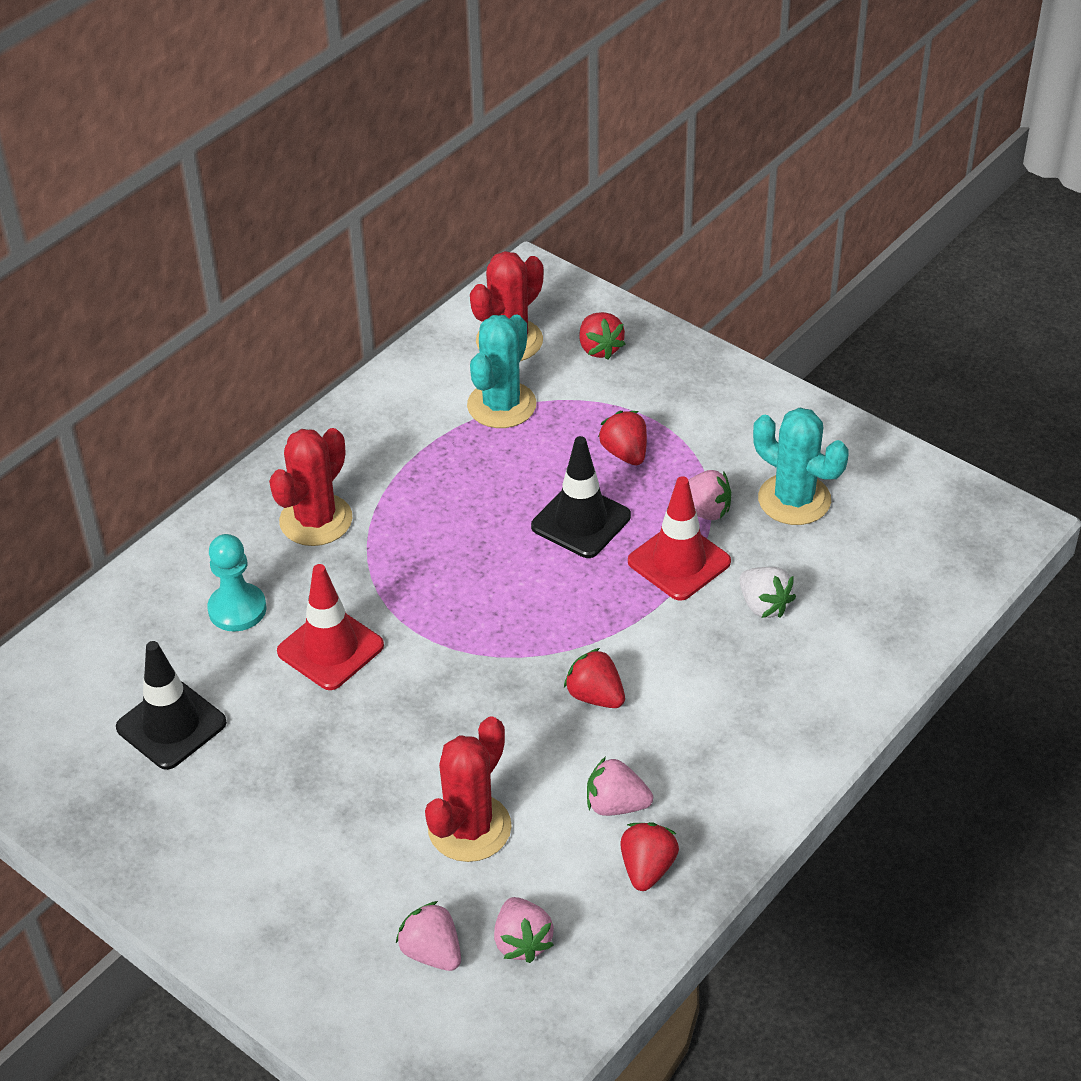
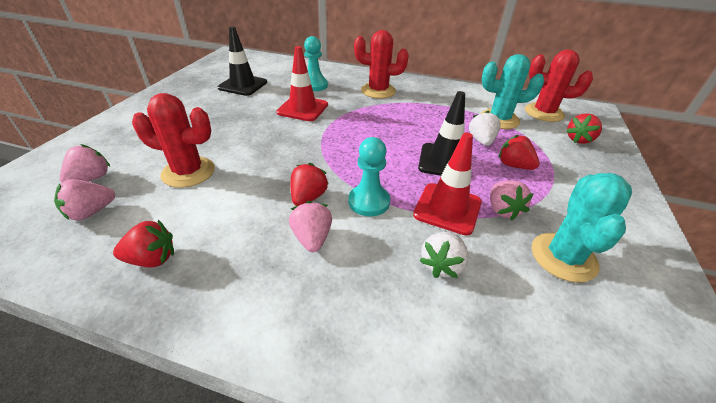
camera: 65 degrees right, 5 degrees down
(550, 457) = (481, 141): none -> white strawberry
(616, 805) = (213, 228): pink strawberry -> pink strawberry (312, 238)
(625, 453) = (514, 165): red strawberry -> red strawberry turned 90 degrees counterclockwise
(632, 635) = (369, 202): none -> turquoise pawn

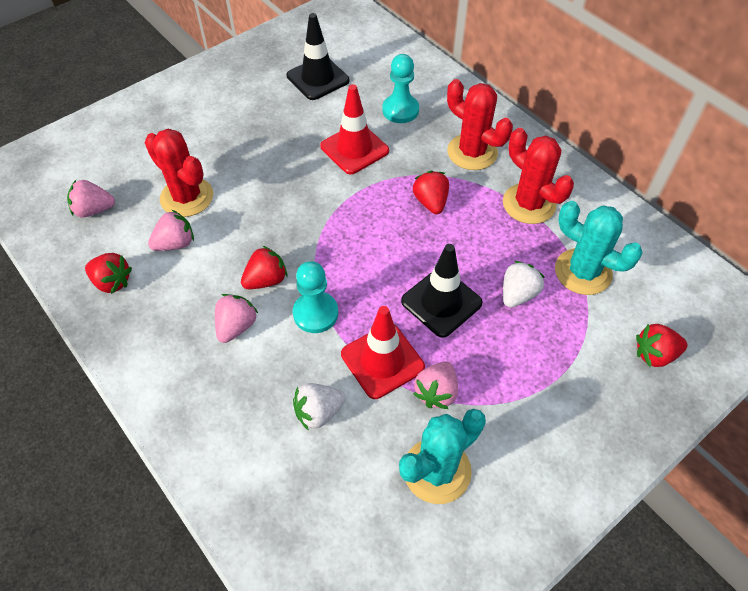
camera: 35 degrees right, 15 degrees up
(91, 179) = (110, 169): pink strawberry -> pink strawberry (175, 243)
(514, 165) = (516, 347): red strawberry -> red strawberry (431, 202)
(544, 113) = (664, 289): red cactus -> red cactus (529, 204)

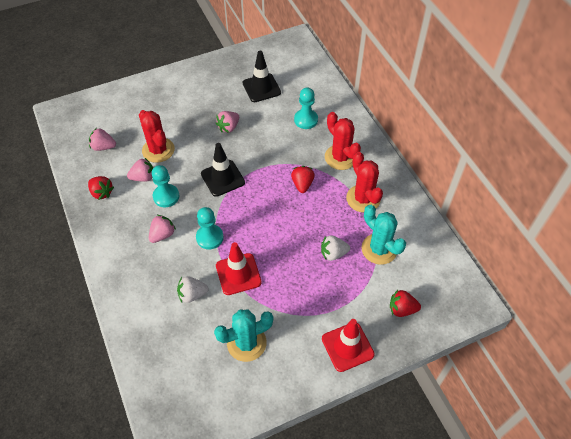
camera: 15 degrees right, 0 degrees up
(222, 265) = (166, 196): none -> turquoise pawn
(266, 280) = (188, 211): red strawberry -> none
(354, 149) = (268, 140): red traffic cone -> red traffic cone (347, 346)
(436, 392) = (262, 299): pink strawberry -> pink strawberry (228, 127)
(441, 302) = (285, 248): black traffic cone -> black traffic cone (222, 178)
(518, 294) = (333, 253): white strawberry -> white strawberry turned 150 degrees counterclockwise

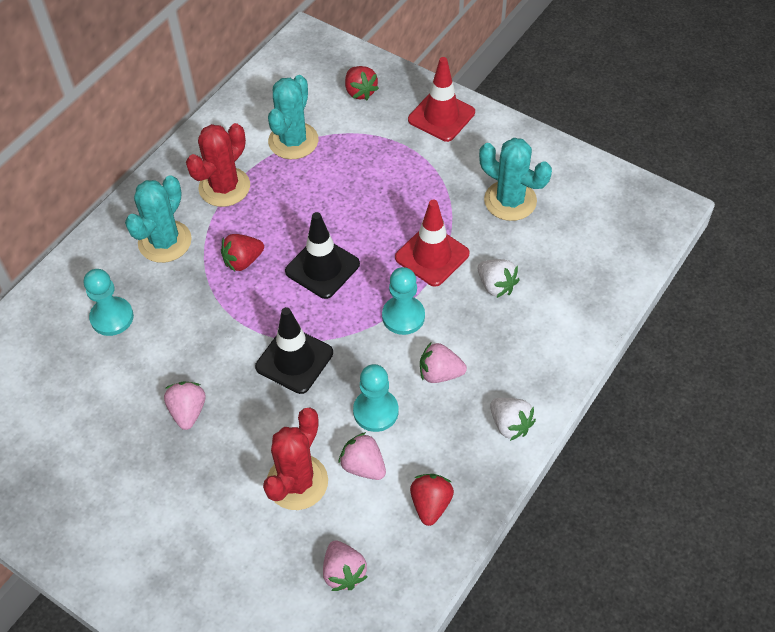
camera: 120 degrees left, 0 degrees up
(228, 127) = (188, 411): pink strawberry -> pink strawberry turned 105 degrees counterclockwise
(261, 88) = (69, 416): black traffic cone -> black traffic cone (322, 268)
(333, 253) = (331, 179): white strawberry -> white strawberry (510, 425)
(340, 157) = (165, 242): red cactus -> turquoise cactus

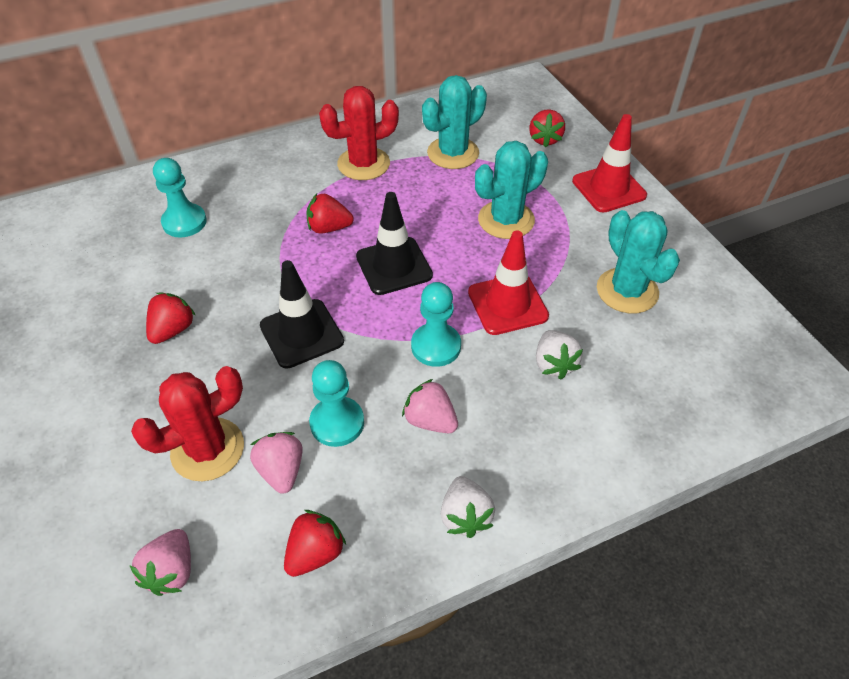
camera: 30 degrees right, 5 degrees down
(165, 242) = (278, 184): turquoise cactus -> turquoise cactus (506, 220)
(188, 411) = (173, 330): pink strawberry -> red strawberry

